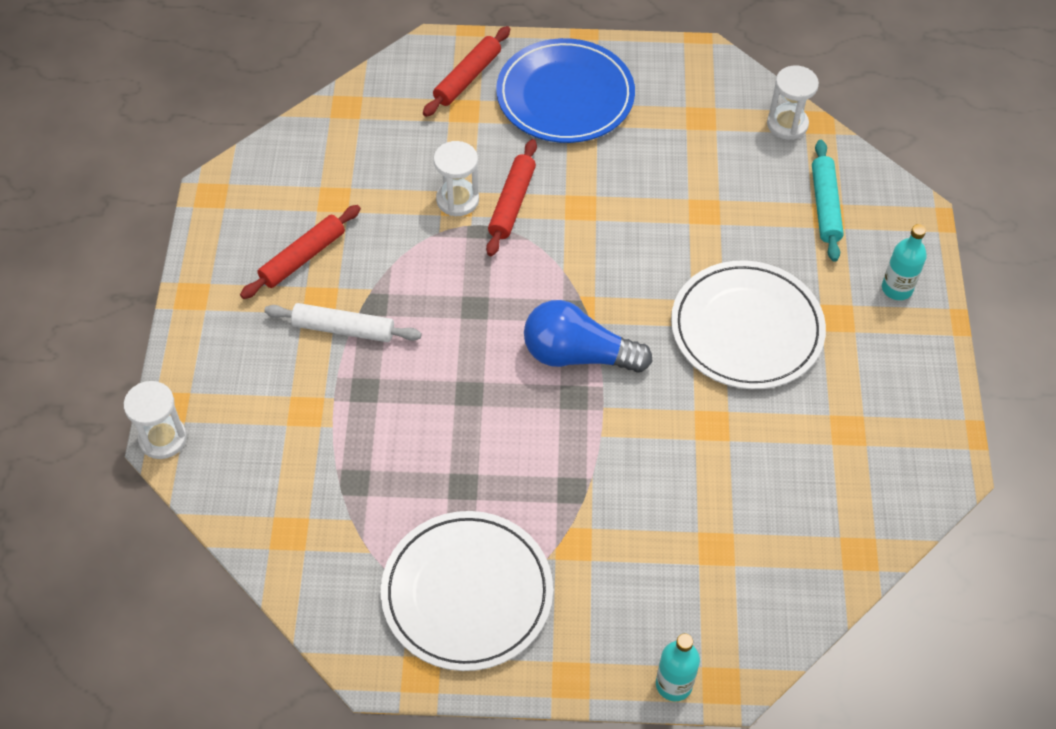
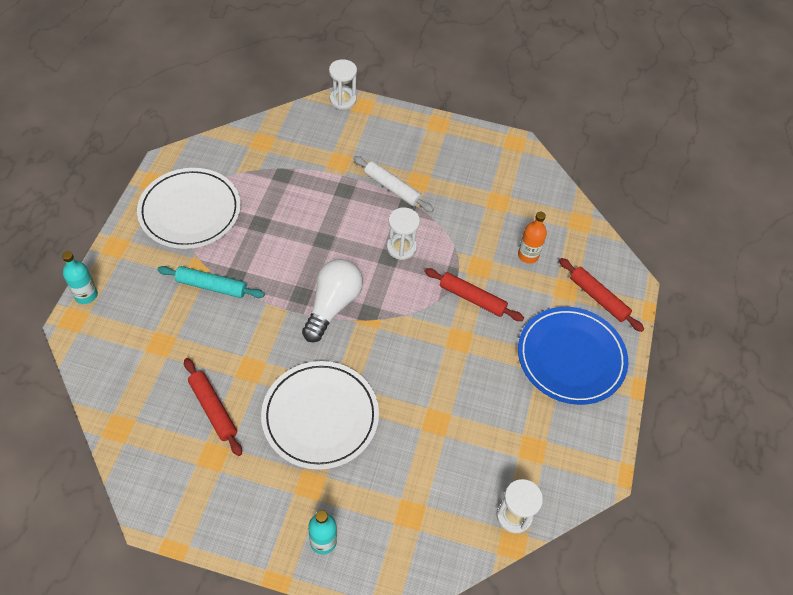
camera: 100 degrees right, 0 degrees up
(303, 258) = (453, 178): red rolling pin -> red rolling pin (213, 409)
(343, 329) = (392, 188): white rolling pin -> white rolling pin turned 75 degrees counterclockwise
(421, 154) = (528, 255): none -> orange bottle
(457, 200) = (482, 267): white hourglass -> white hourglass (401, 247)
(578, 355) = (332, 306): blue light bulb -> white light bulb
(825, 206) = (420, 515): turquoise rolling pin -> turquoise rolling pin (212, 286)

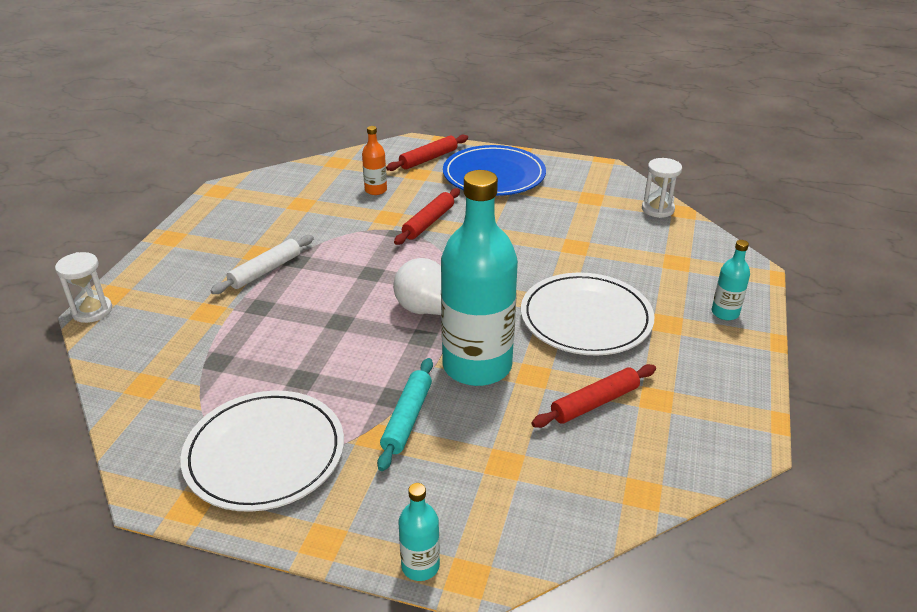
camera: 85 degrees left, 20 degrees down
(264, 331) = (477, 365): none -> turquoise bottle
(401, 247) = (357, 265): white hourglass -> none

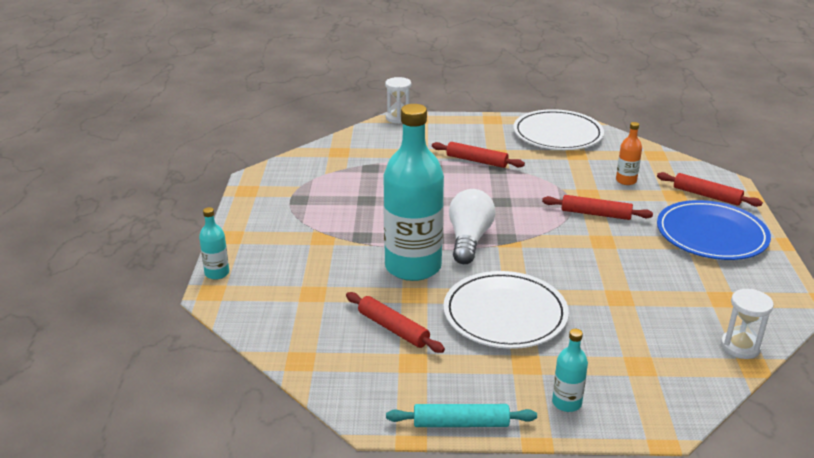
camera: 75 degrees right, 5 degrees down
(265, 271) = (476, 161): white rolling pin -> red rolling pin
(265, 454) = (294, 203): white plate -> white plate (557, 134)
(407, 419) = (343, 246): turquoise rolling pin -> turquoise rolling pin (461, 423)

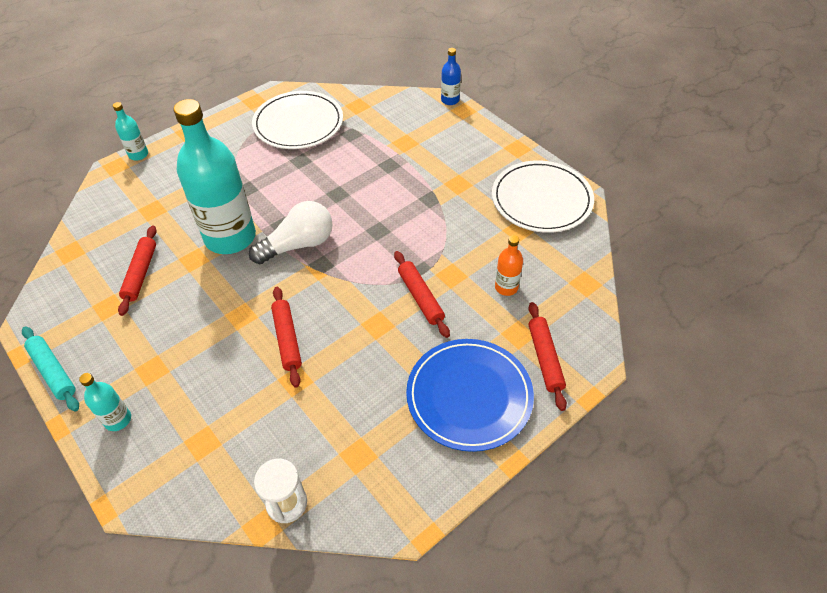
camera: 50 degrees right, 20 degrees up
(398, 118) = (450, 100): white hourglass -> blue bottle
(476, 161) = (430, 180): red rolling pin -> red rolling pin (287, 339)
(505, 314) = (209, 322): white plate -> white plate (298, 124)

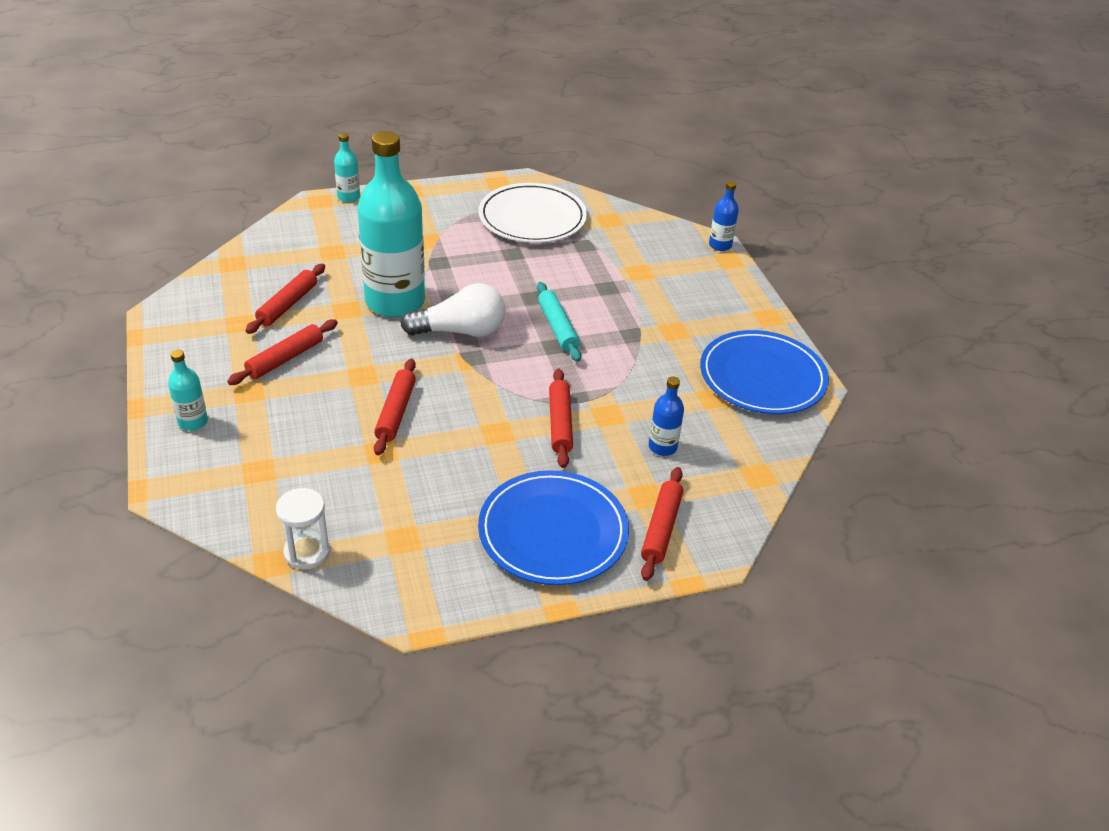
camera: 20 degrees right, 10 degrees down
(53, 372) = (158, 360): turquoise rolling pin -> turquoise rolling pin (558, 327)
(166, 325) = (285, 358): none -> red rolling pin
(506, 287) = (662, 447): orange bottle -> blue bottle
(541, 200) = (762, 377): white plate -> blue plate

